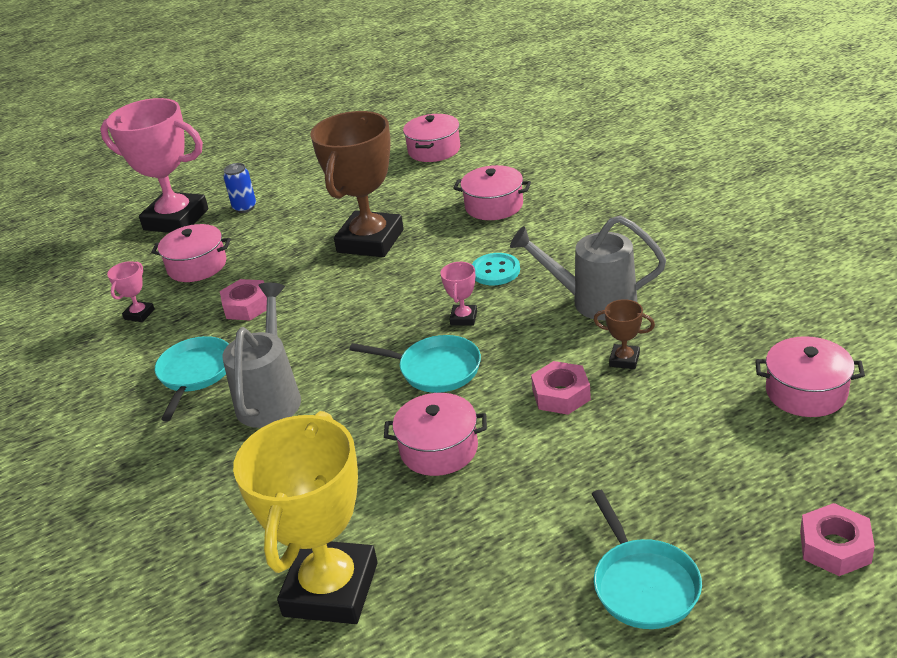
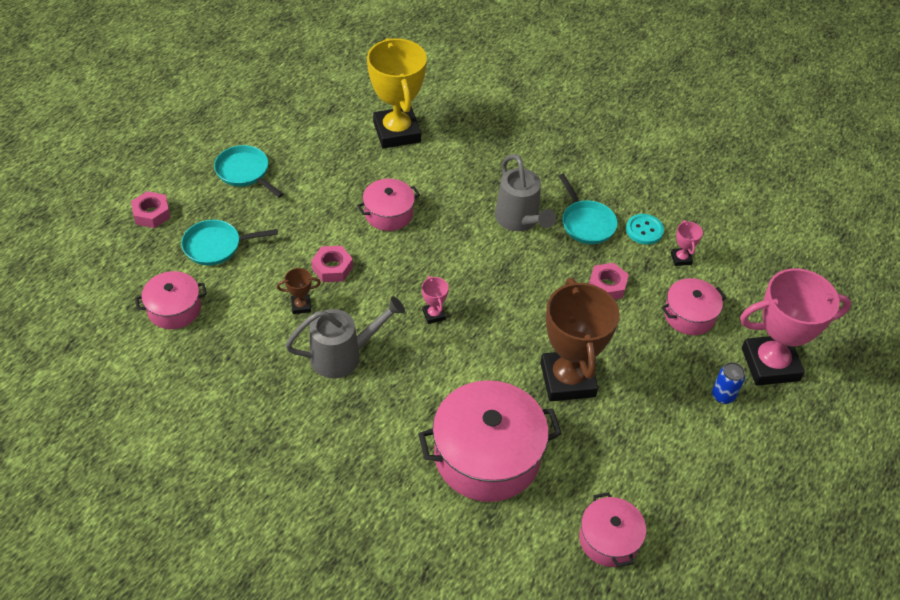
camera: 145 degrees right, 15 degrees up
(435, 369) = (427, 266): turquoise pan -> turquoise pan (216, 246)
(494, 206) = (487, 456): pink pot -> pink pot, size x1.84
(495, 271) = (437, 369): turquoise button -> turquoise button (644, 230)

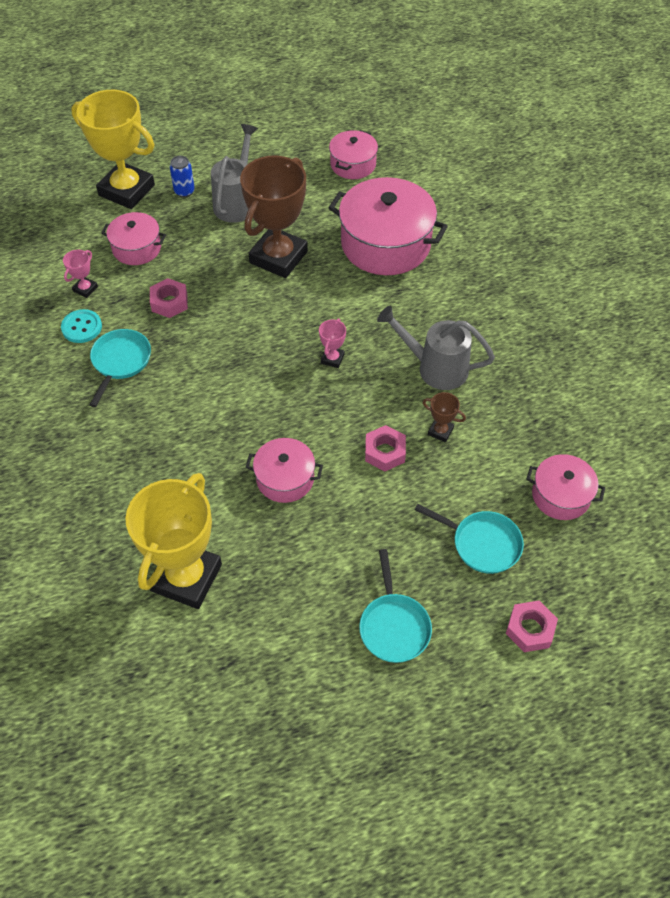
camera: 140 degrees left, 5 degrees up
(520, 220) = (173, 398): grey watering can -> grey watering can (237, 201)
(770, 364) = (127, 190): pink trophy -> yellow trophy

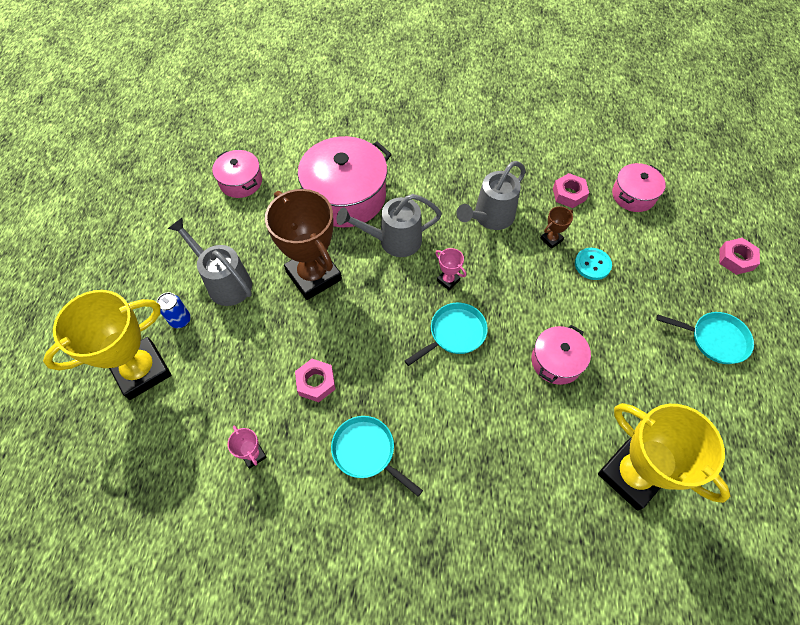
camera: 65 degrees left, 5 degrees up
(82, 327) = (303, 474): turquoise button -> turquoise button (592, 264)
(137, 248) = (228, 388): pink pot -> none
(354, 299) = (393, 241): none -> grey watering can
(385, 452) = (556, 282): pink nut -> pink nut (569, 194)
(482, 543) = (659, 256): turquoise pan -> turquoise pan (454, 334)

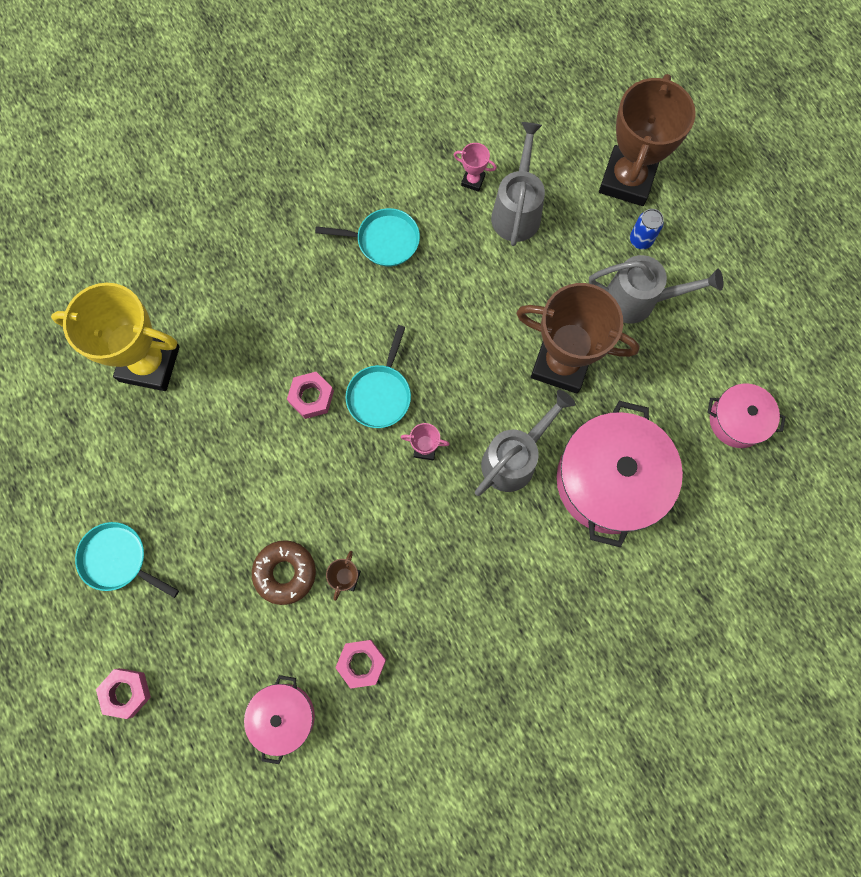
camera: 145 degrees right, 15 degrees up
(142, 371) = (627, 180): yellow trophy -> brown trophy
(316, 382) = (471, 266): pink nut -> pink nut (311, 397)
(490, 217) = (432, 562): grey watering can -> grey watering can (517, 210)
(556, 361) = (266, 429): pink pot -> none
(592, 264) = (285, 573): turquoise button -> brown donut
(714, 339) = (118, 559): turquoise pan -> turquoise pan turned 45 degrees clockwise

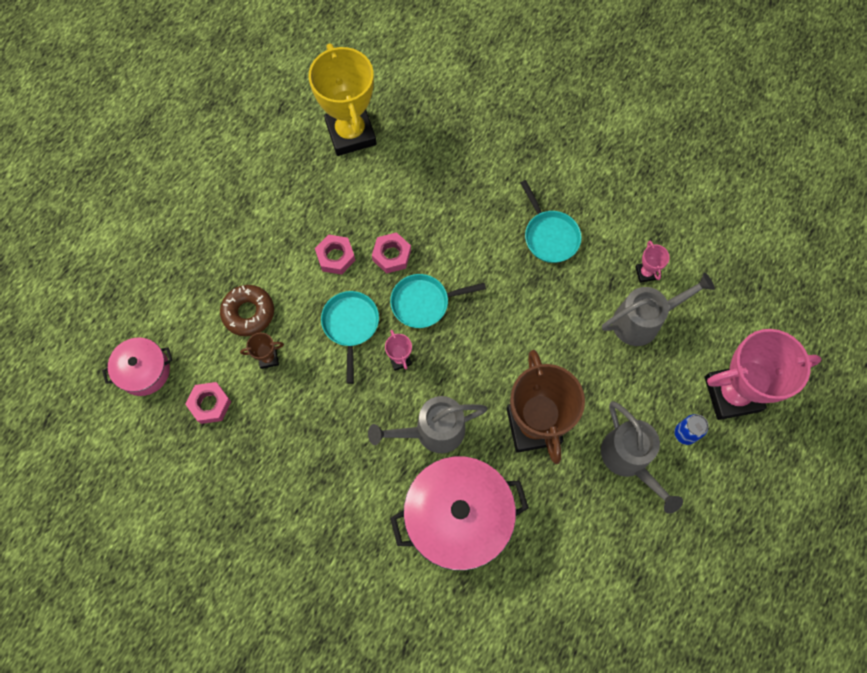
camera: 60 degrees right, 5 degrees down
(118, 559) = (198, 197): turquoise pan -> turquoise pan (350, 325)
(126, 692) = (109, 257): pink nut -> pink nut (335, 257)
(514, 458) = (432, 431): grey watering can -> grey watering can turned 150 degrees clockwise
(627, 180) = (732, 394): brown trophy -> pink trophy
(737, 420) = (575, 600): pink pot -> none

